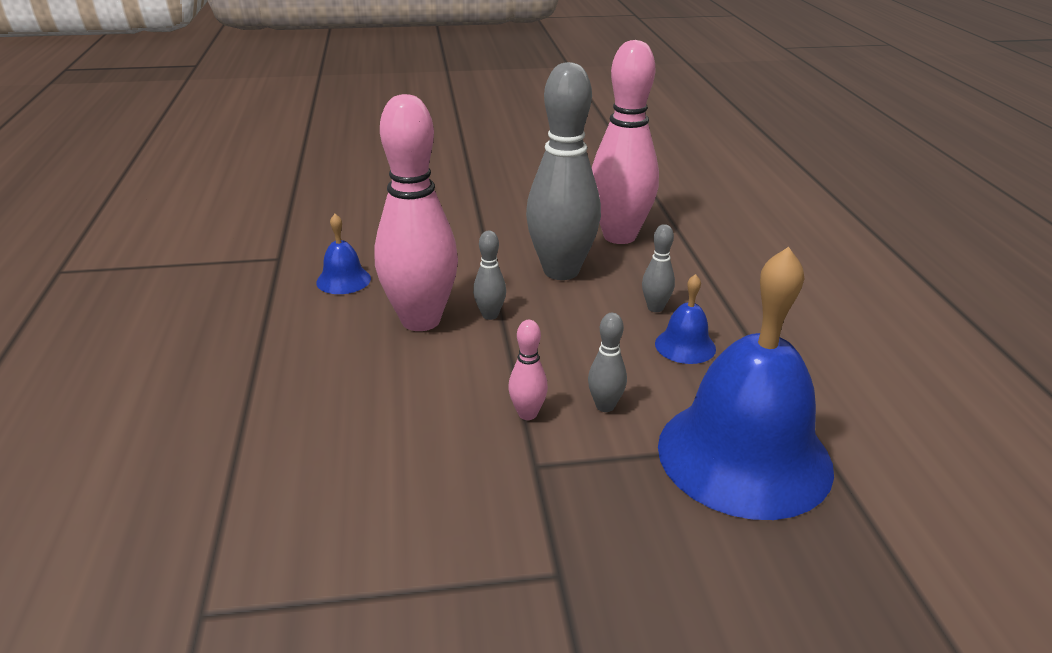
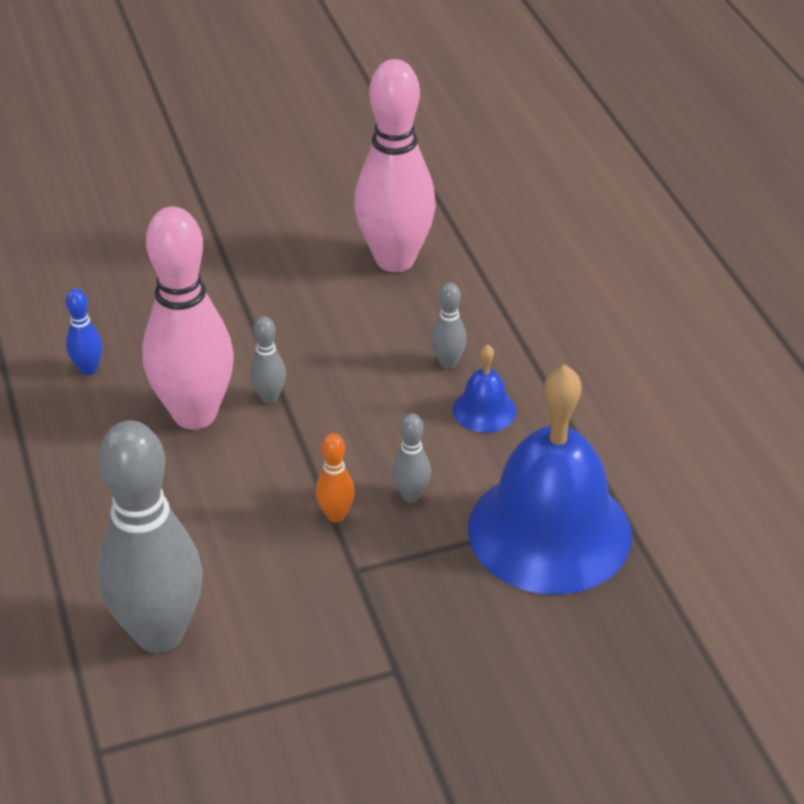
camera: 10 degrees left, 10 degrees up
(343, 280) = (88, 369): blue bell -> blue bowling pin
(527, 414) = (336, 515): pink bowling pin -> orange bowling pin
(561, 271) = (336, 323): grey bowling pin -> grey bowling pin (159, 633)

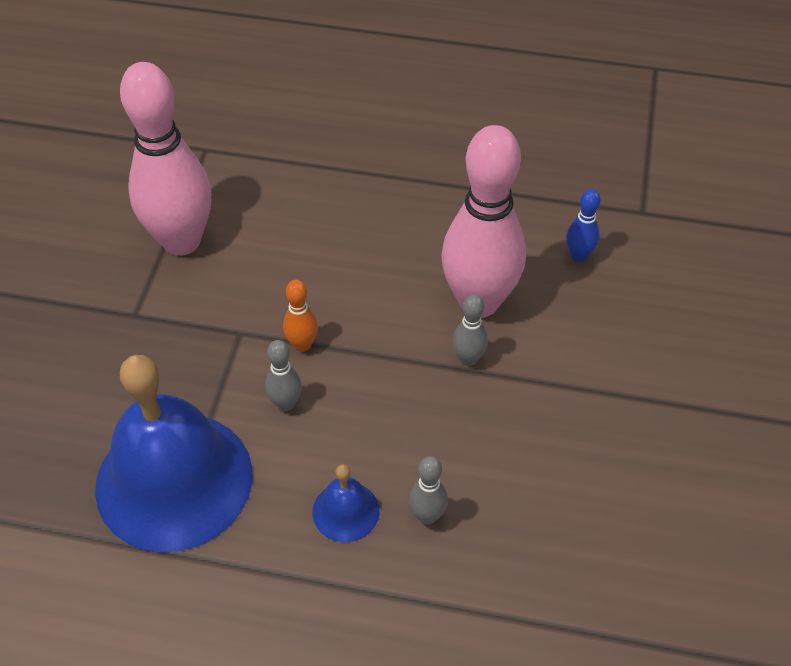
camera: 120 degrees right, 10 degrees up
(159, 633) = (271, 206): grey bowling pin -> none
(395, 260) = (615, 551): pink bowling pin -> pink bowling pin (181, 241)

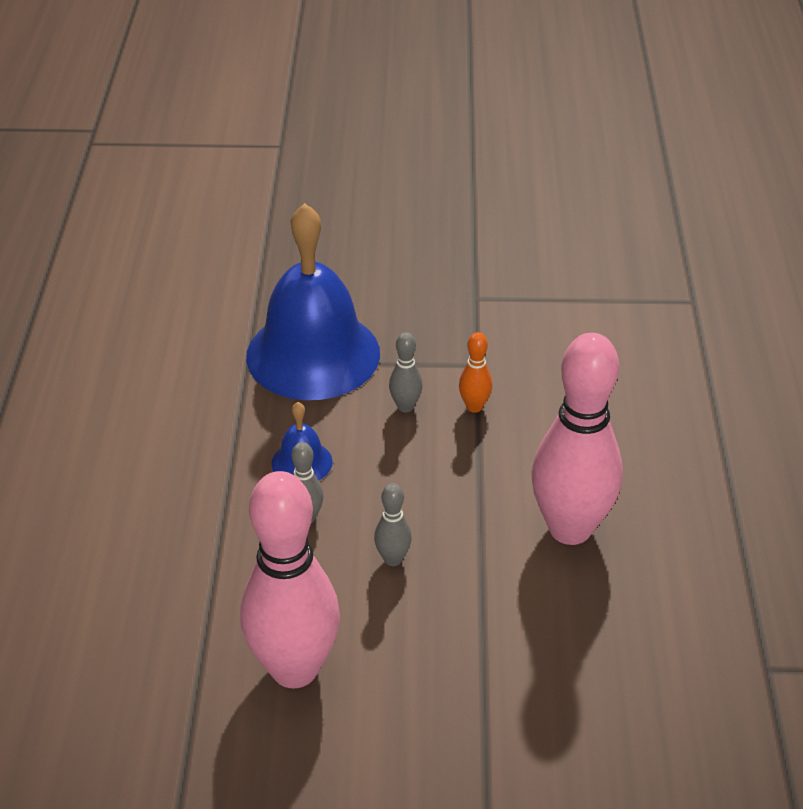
camera: 80 degrees right, 10 degrees down
(181, 241) = (569, 308): pink bowling pin -> pink bowling pin (294, 669)
(468, 359) = (493, 528): grey bowling pin -> grey bowling pin (393, 559)
(578, 256) = (669, 610): blue bowling pin -> none

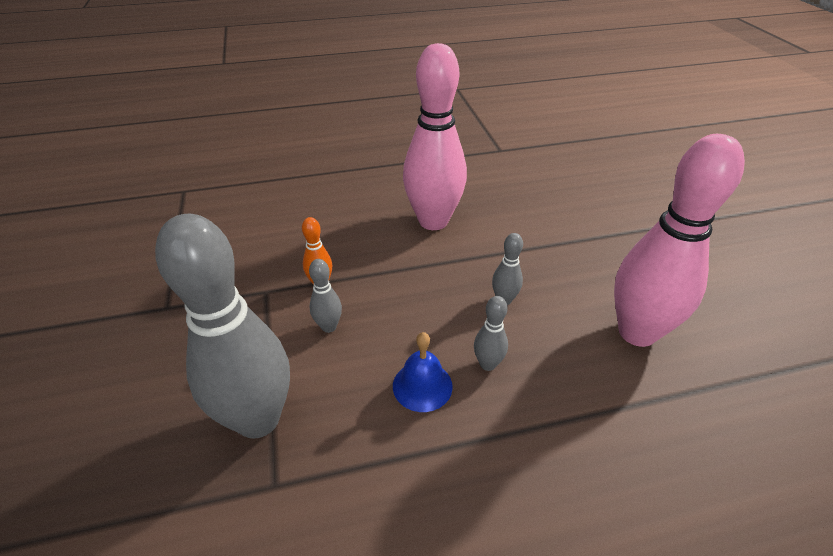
camera: 105 degrees left, 0 degrees up
(313, 354) = (258, 419): blue bell -> grey bowling pin

